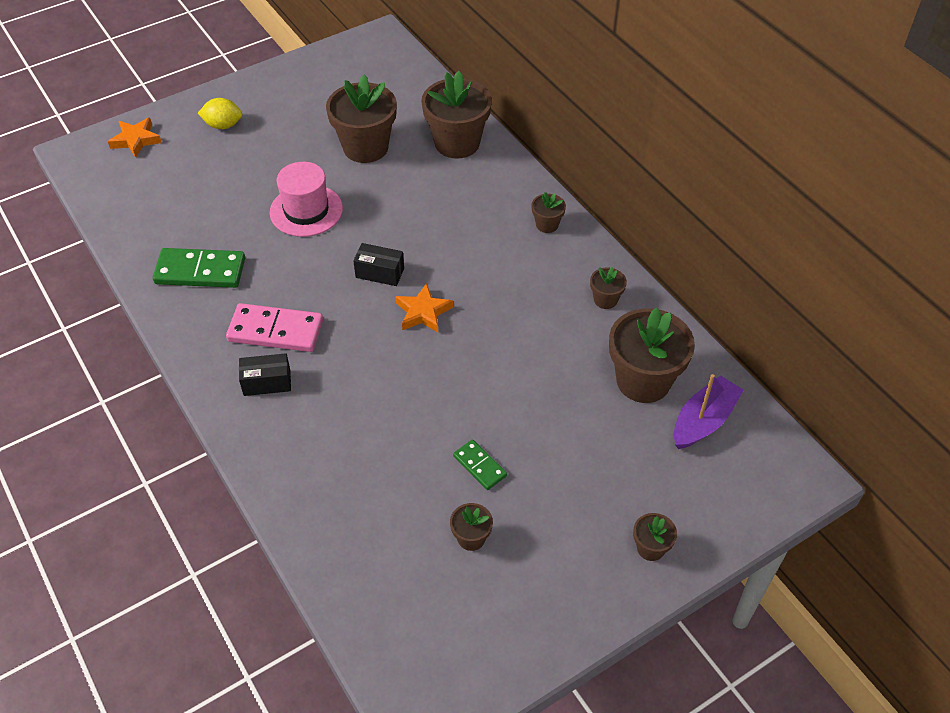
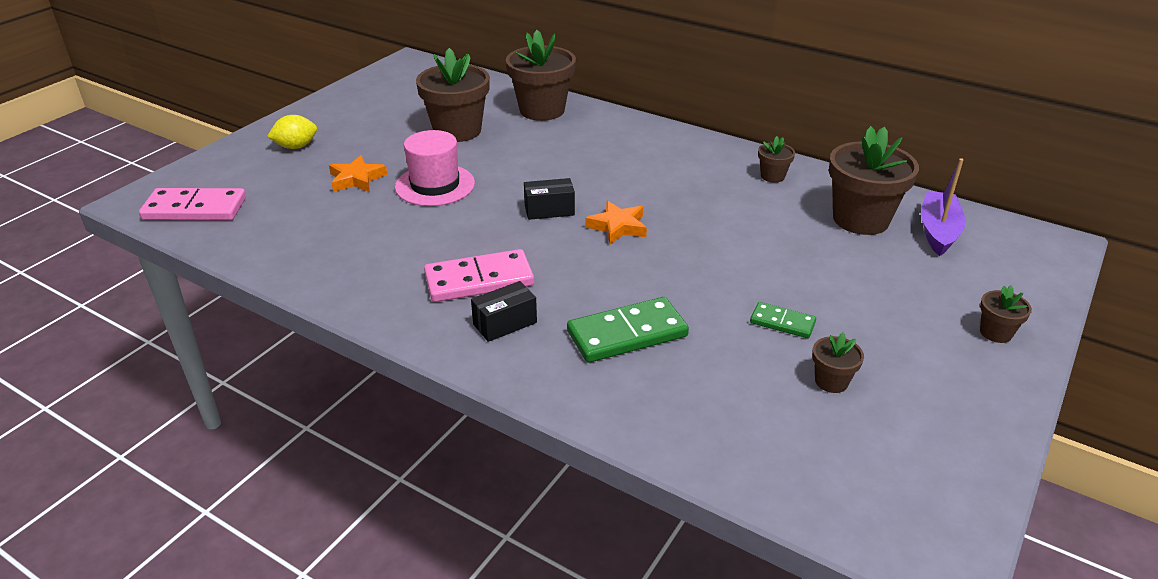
camera: 25 degrees left, 15 degrees down
(112, 176) = (195, 209): none -> pink domino
(136, 140) = (204, 177): orange star -> orange star (357, 179)
(200, 271) = (356, 256): green domino -> green domino (627, 334)
(547, 225) = (673, 142): brown flower pot -> none

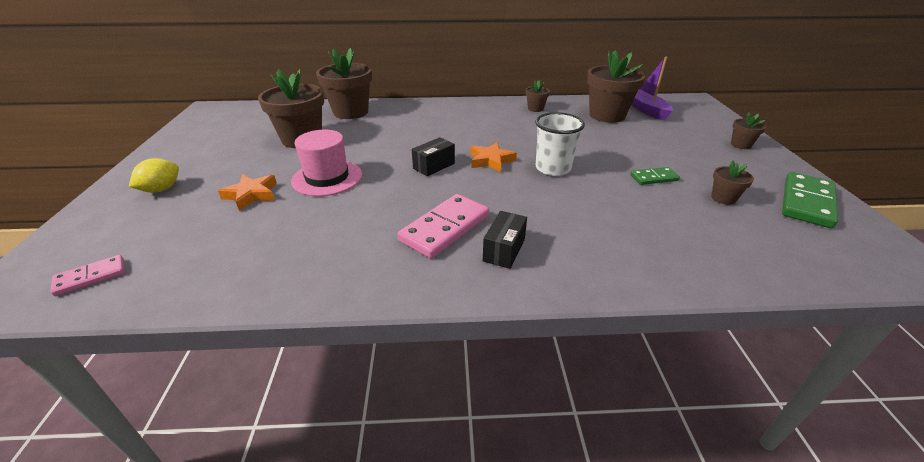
camera: 35 degrees left, 0 degrees up
(195, 209) = (90, 277): pink domino -> pink domino, size x0.55
(627, 334) = (588, 220): green domino -> green domino (806, 202)
(675, 263) = (553, 168): none -> white cup

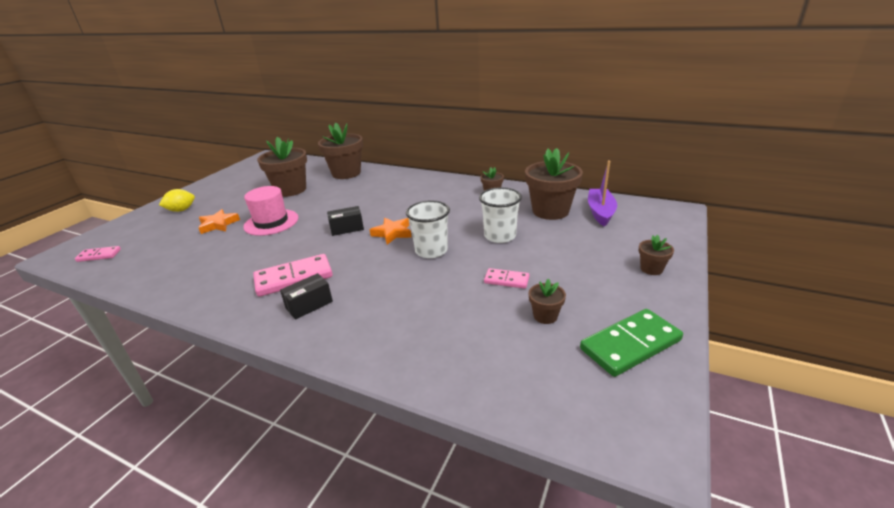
camera: 30 degrees right, 5 degrees down
(595, 143) = (500, 236): none -> white cup
(654, 178) = (506, 280): green domino -> pink domino

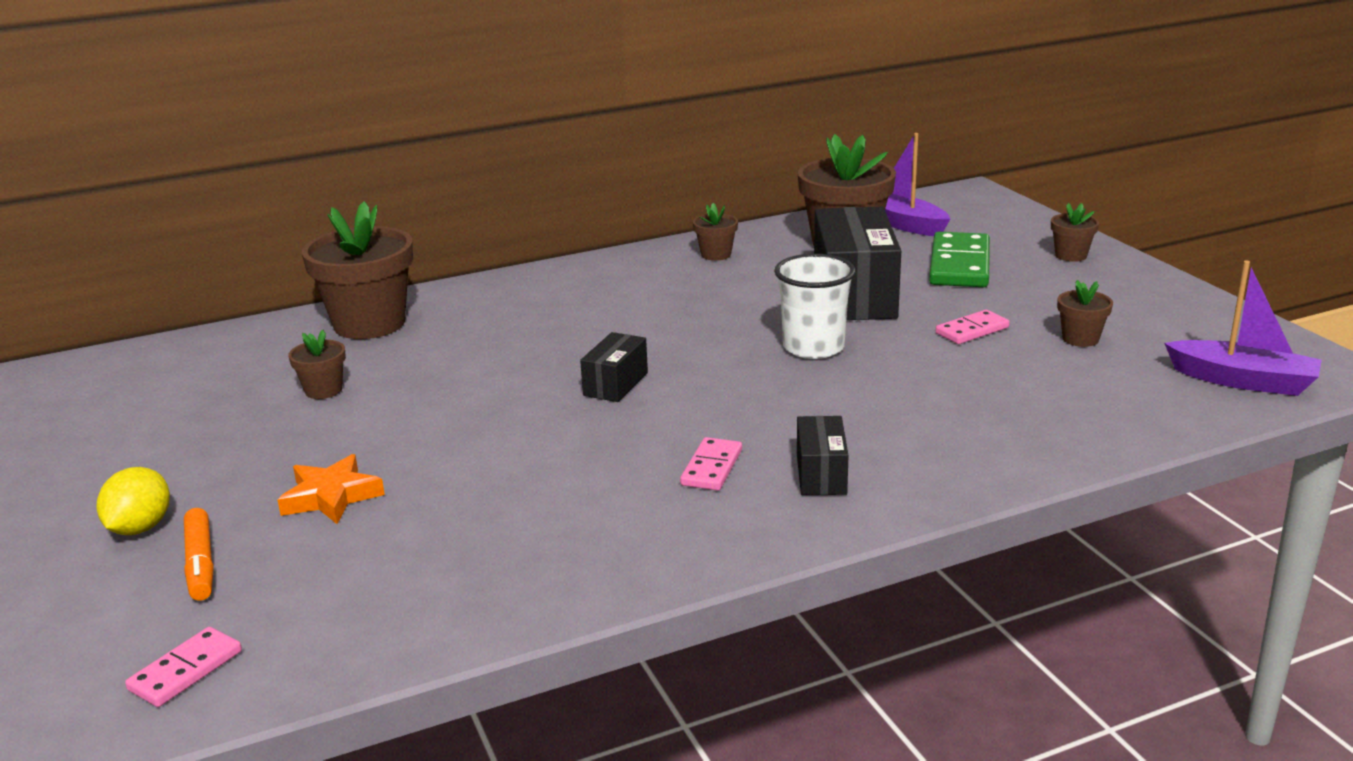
camera: 50 degrees left, 5 degrees down
(164, 227) = (200, 564): none -> orange marker
(271, 222) = (443, 441): pink hat -> none
(291, 190) = (323, 390): brown flower pot -> brown flower pot, size x0.47
(294, 278) = (712, 467): pink domino -> pink domino, size x0.55
(392, 233) = (705, 356): orange star -> none
(500, 236) = (854, 295): white cup -> black box
(574, 402) = (1242, 381): none -> purple boat
(630, 344) = (1187, 321): green domino -> green domino (959, 265)

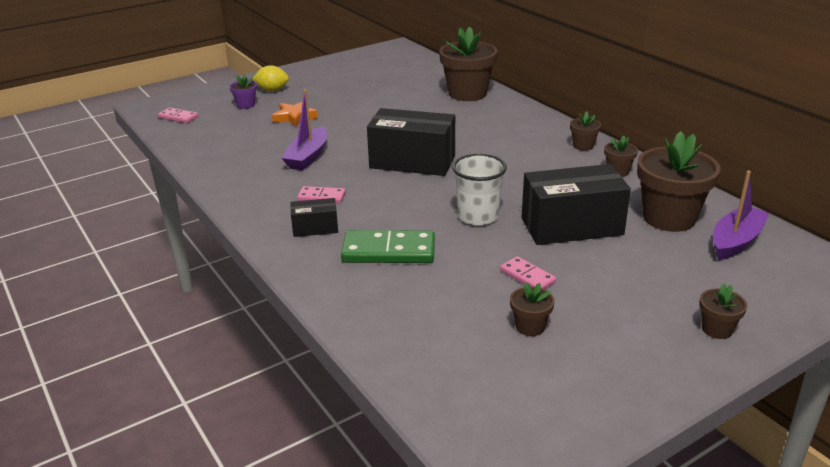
camera: 80 degrees right, 5 degrees up
(200, 564) = (246, 105): orange marker -> purple flower pot
(323, 390) = (391, 98): brown flower pot -> brown flower pot (583, 146)
(616, 384) = (412, 162): black box -> black box, size x2.02
(959, 265) = (657, 270): green domino -> green domino (389, 251)
(1242, 381) = (474, 409): purple boat -> purple boat (308, 157)

